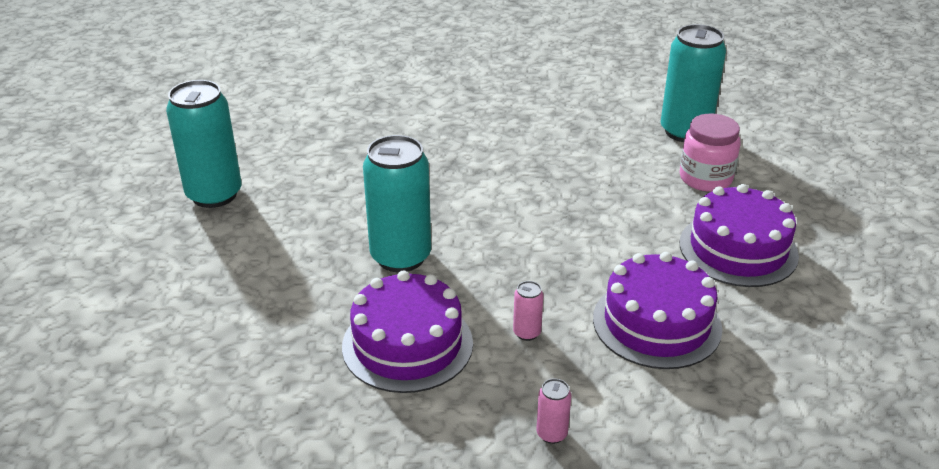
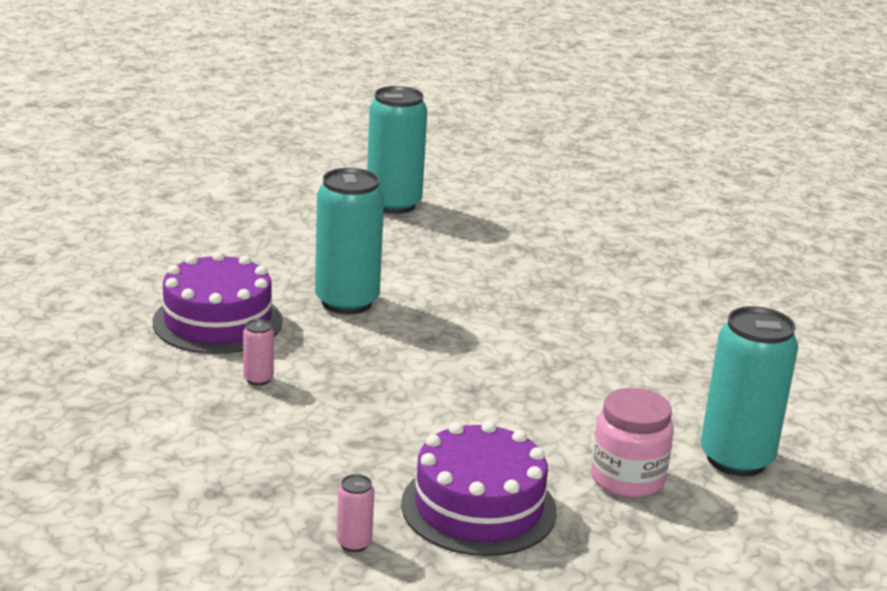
camera: 70 degrees right, 10 degrees down
(551, 434) = (119, 404): pink can -> pink can (354, 543)
(656, 323) = (305, 454): purple cake -> none

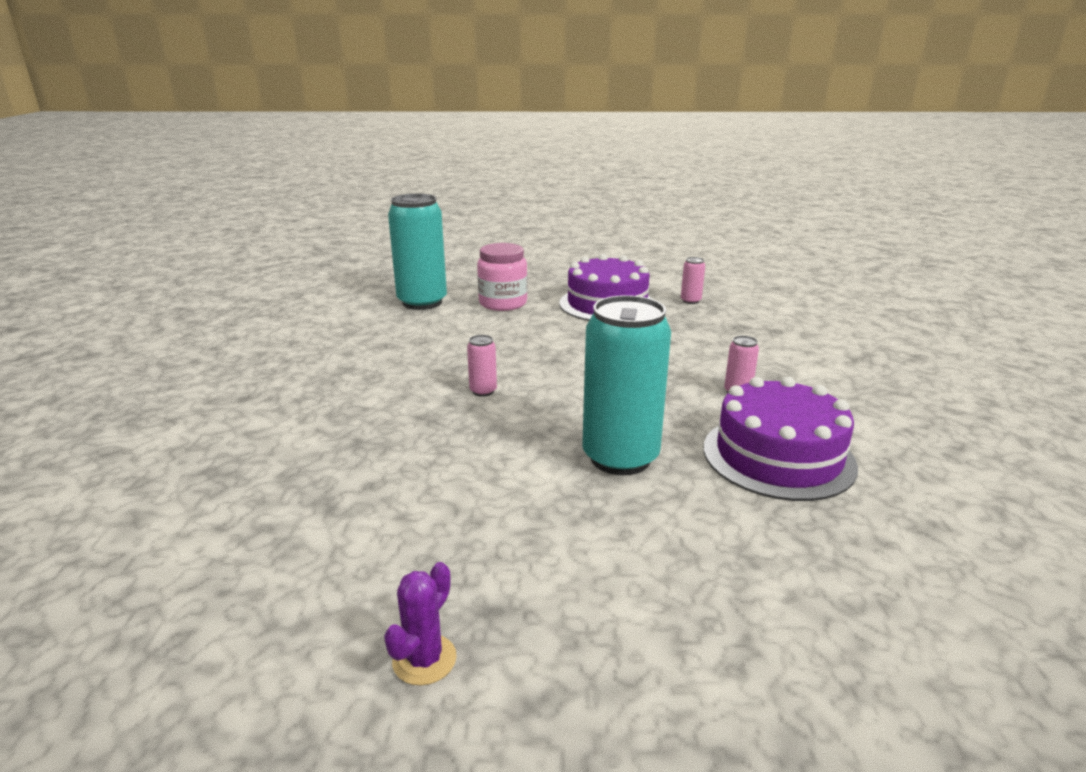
camera: 155 degrees left, 0 degrees up
(393, 204) = (424, 660): turquoise can -> purple cactus
(509, 340) = (483, 391): none -> pink can

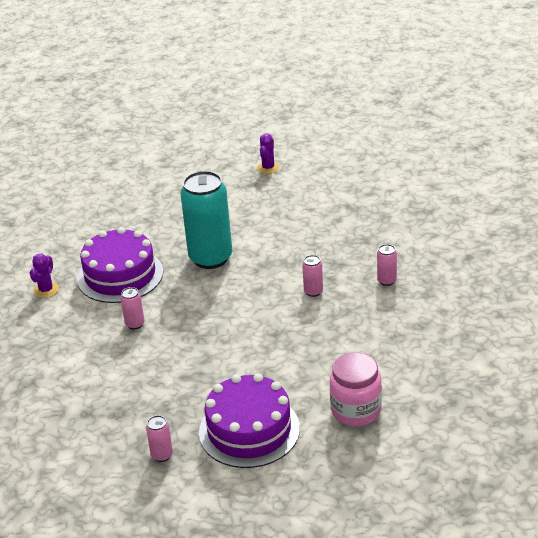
camera: 170 degrees right, 10 degrees up
(379, 388) = (386, 281): none -> pink can
(422, 302) = (438, 396): turquoise can -> none
(904, 454) = (46, 290): none -> purple cactus

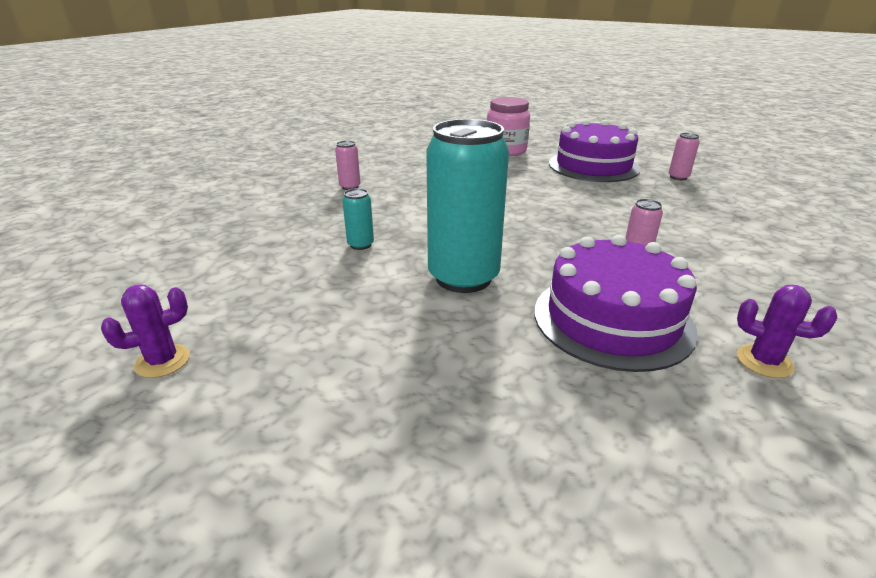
camera: 140 degrees left, 5 degrees down
(46, 290) = (764, 361): purple cactus -> purple cactus turned 60 degrees clockwise
(291, 245) = (360, 245): none -> turquoise can
(313, 292) = (417, 205): pink can -> none

